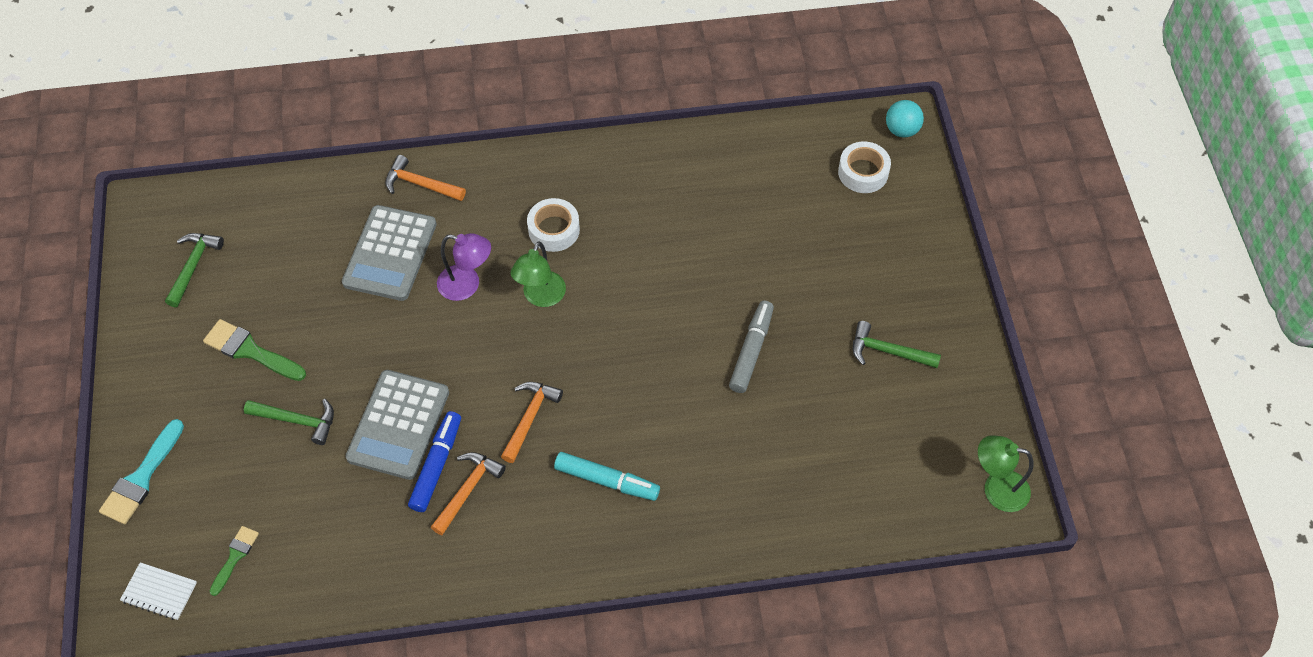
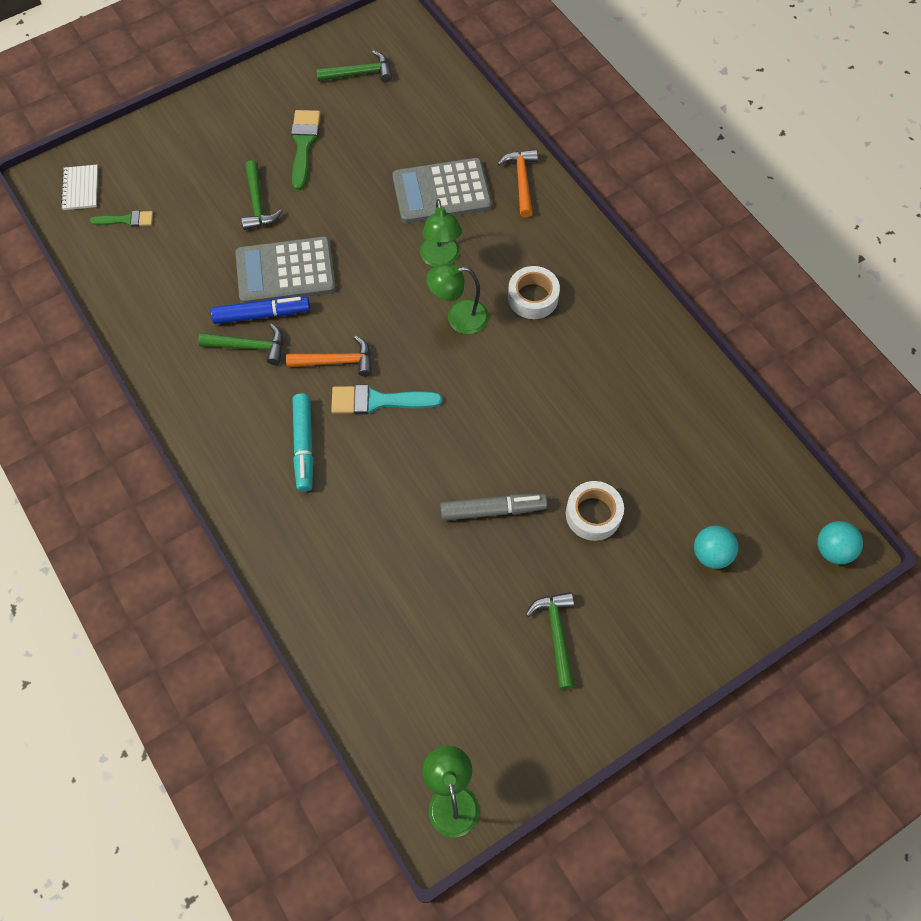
camera: 65 degrees right, 5 degrees up
(141, 478) = (166, 132): turquoise brush -> turquoise brush (378, 401)
(467, 285) = (441, 259): purple lamp -> green lamp
(468, 490) = (249, 346): orange hammer -> green hammer
(863, 172) = (755, 532): white tape -> white tape (593, 514)
(867, 211) = (711, 554): none -> turquoise ball

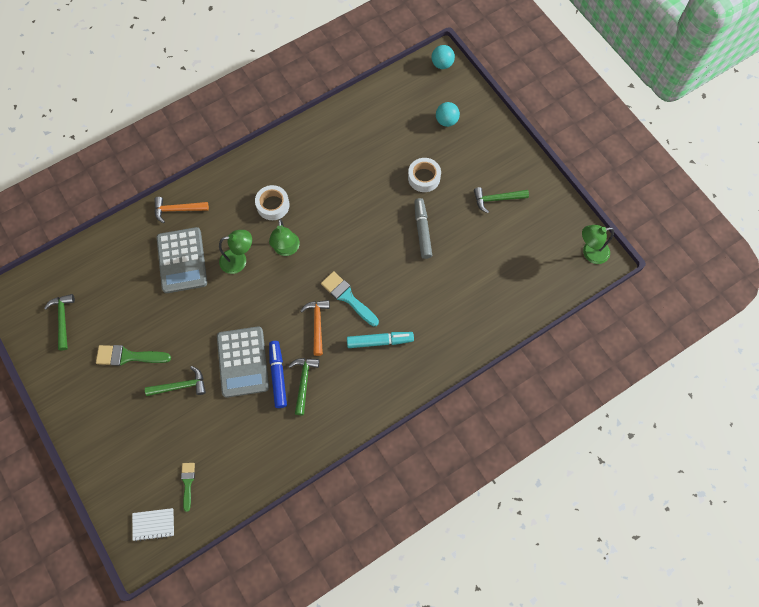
camera: 90 degrees left, 5 degrees up
(378, 401) = (347, 297): turquoise brush -> turquoise brush turned 135 degrees clockwise

